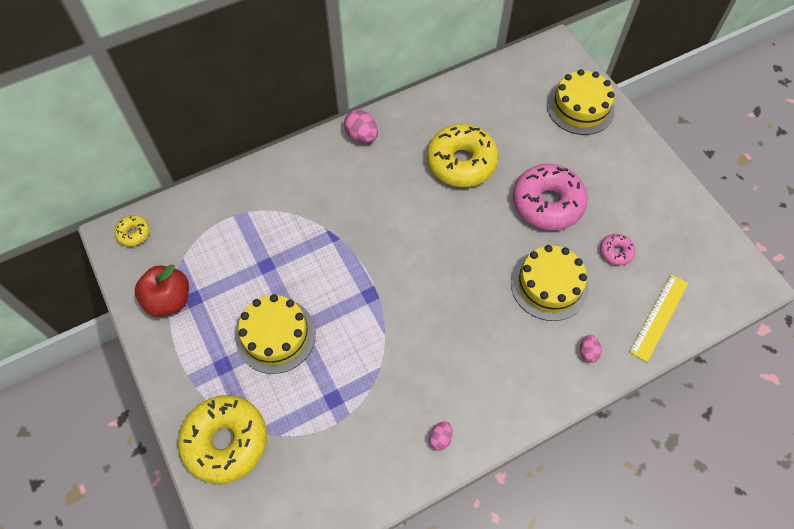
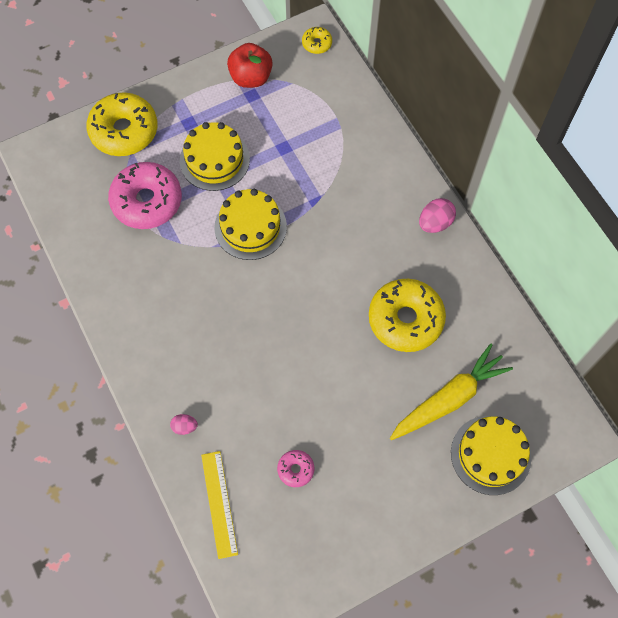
camera: 90 degrees right, 5 degrees up
(440, 438) = (112, 291): pink egg -> none
(534, 133) = (449, 398): none -> yellow carrot
(547, 203) = (356, 404): pink donut -> pink donut (147, 201)
(549, 285) = (258, 397): yellow cake -> yellow cake (250, 227)
(659, 317) = (219, 504): yellow ruler -> yellow ruler turned 45 degrees clockwise

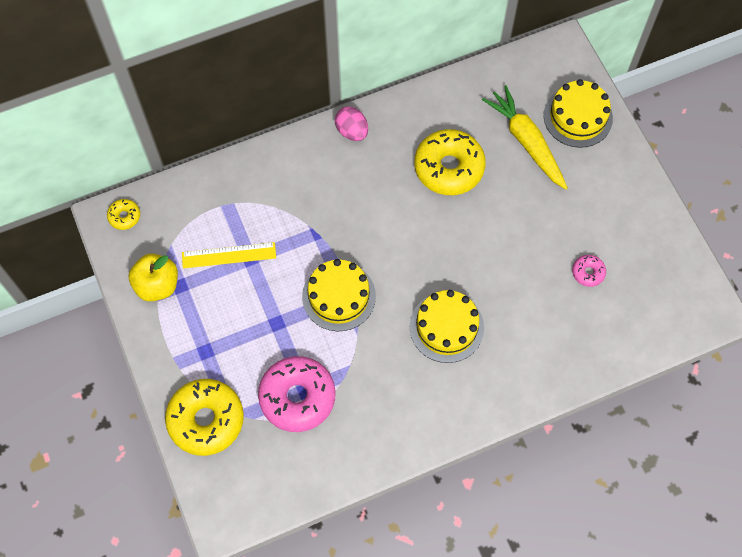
camera: 85 degrees left, 0 degrees up
(185, 427) = (545, 367): pink egg -> none
(214, 160) = (255, 327): yellow cake -> yellow cake (446, 327)
(219, 504) = (618, 339): yellow ruler -> yellow ruler (229, 255)
(251, 78) = (157, 285): red apple -> yellow apple

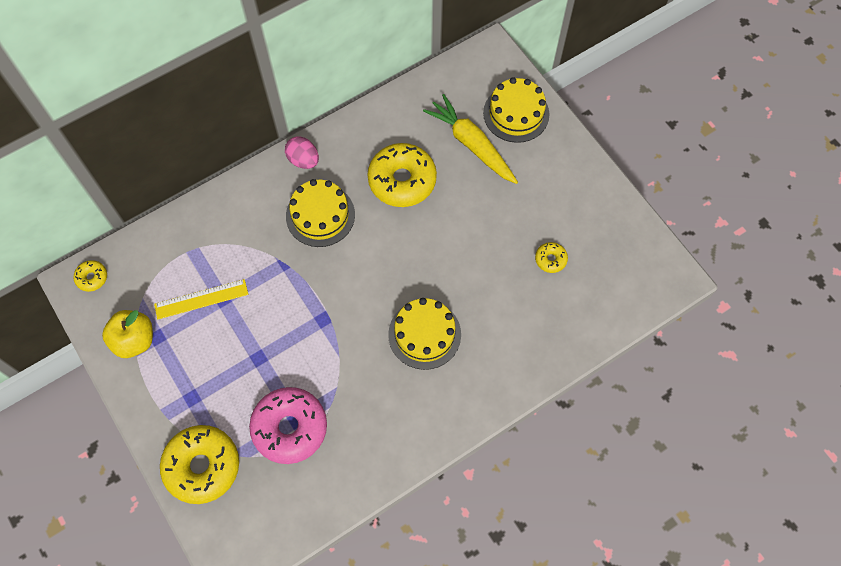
camera: 10 degrees left, 0 degrees up
(339, 296) = (315, 321): yellow cake -> yellow cake (320, 215)
(588, 272) = (550, 259): pink donut -> yellow donut

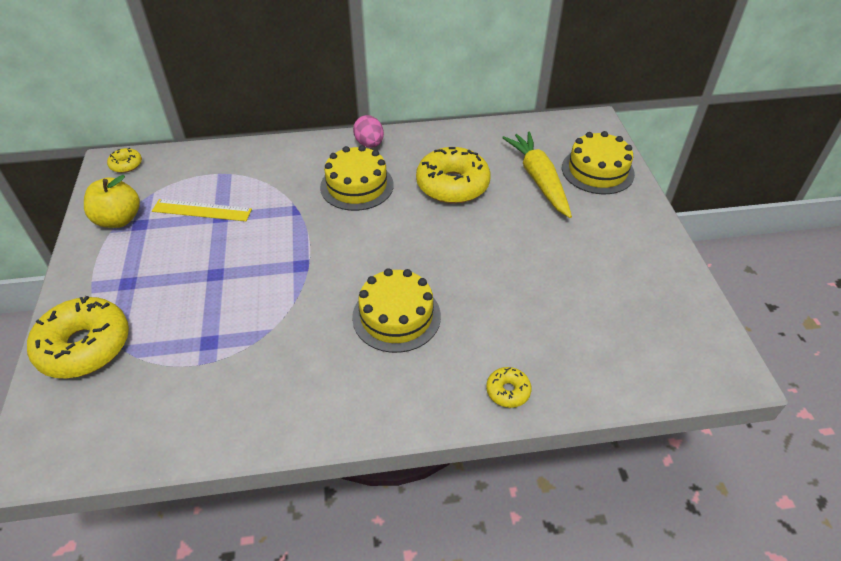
camera: 25 degrees right, 20 degrees down
(290, 428) = (196, 347): pink donut -> none
(550, 259) = (577, 299): yellow donut -> yellow donut (508, 391)

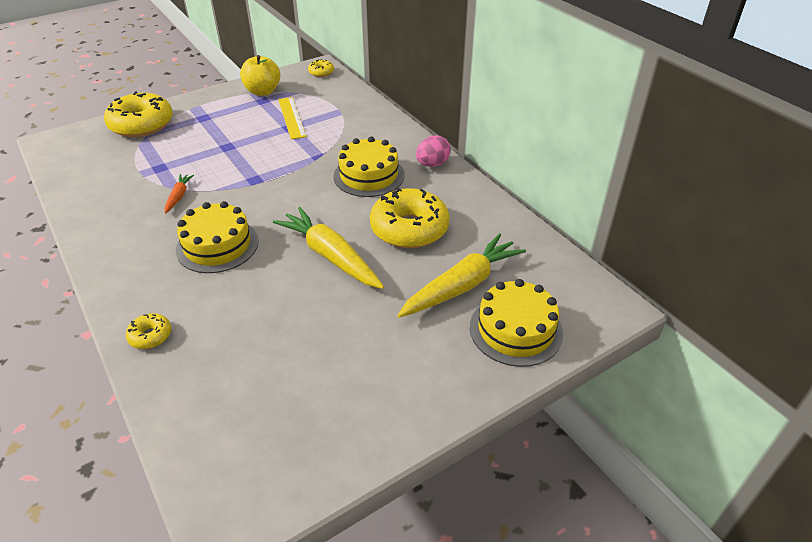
camera: 65 degrees right, 5 degrees down
(285, 333) = (179, 196): none -> orange carrot
(461, 241) = (330, 256): none -> yellow carrot

